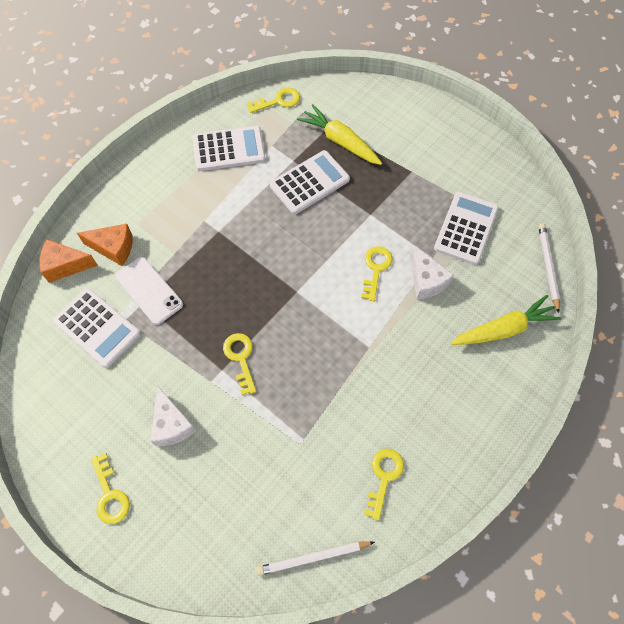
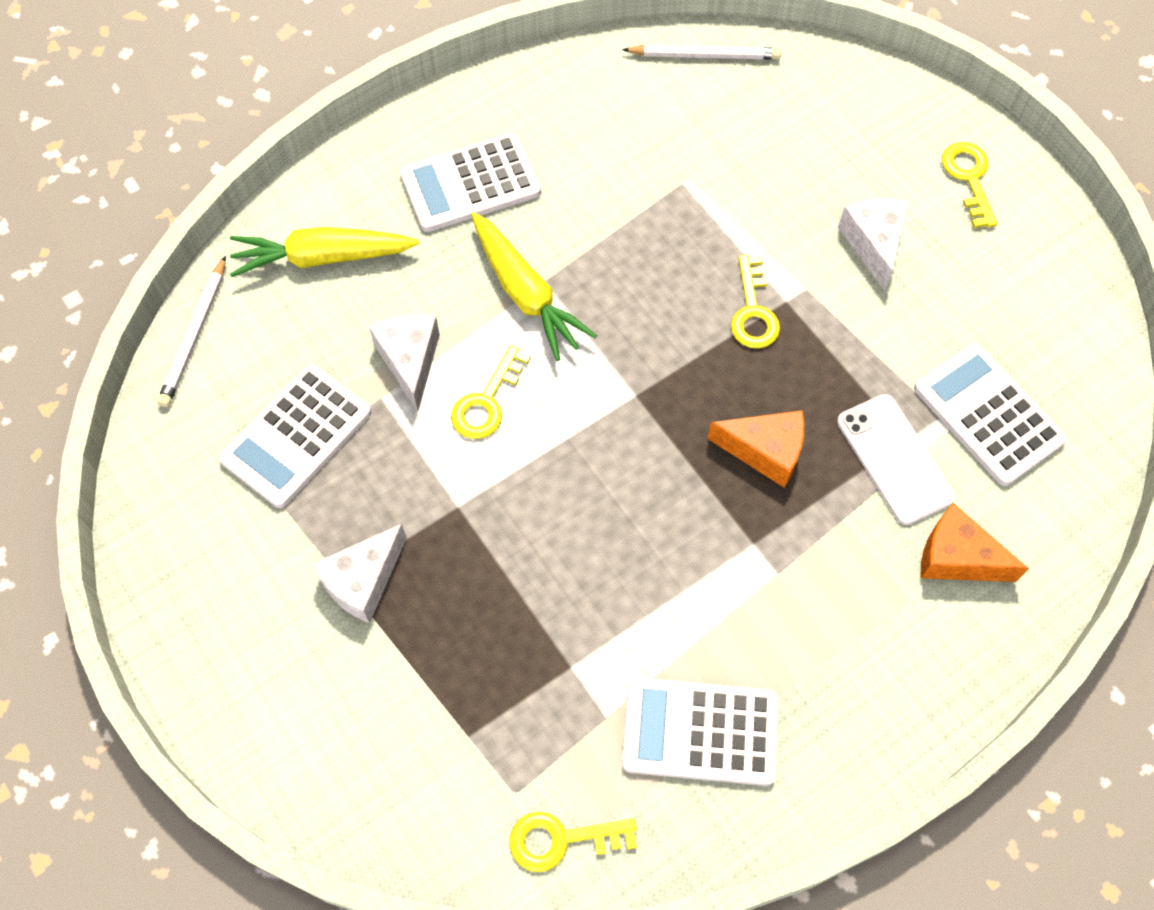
camera: 165 degrees left, 0 degrees up
(65, 266) = (1049, 544): orange cheese -> orange cheese (765, 451)
(309, 182) = (552, 605): white calculator -> white calculator (470, 184)
(340, 141) = (459, 690): yellow carrot -> yellow carrot (526, 294)
(384, 477) = (584, 115): yellow key -> none
(401, 172) = (363, 581): none -> white cheese

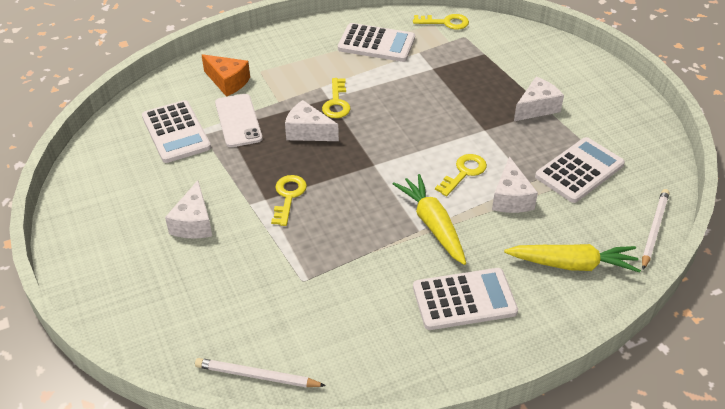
camera: 170 degrees left, 20 degrees down
(765, 451) = (308, 132): orange cheese -> white cheese
(969, 178) = (105, 254): yellow key -> yellow key (336, 103)

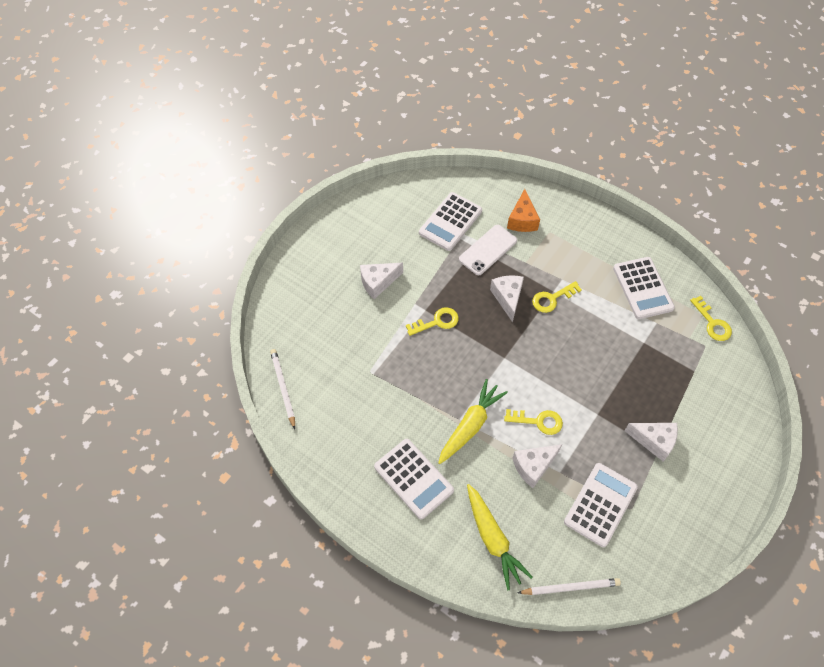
camera: 60 degrees right, 15 degrees up
(579, 170) = (600, 504): white calculator -> white calculator turned 75 degrees counterclockwise

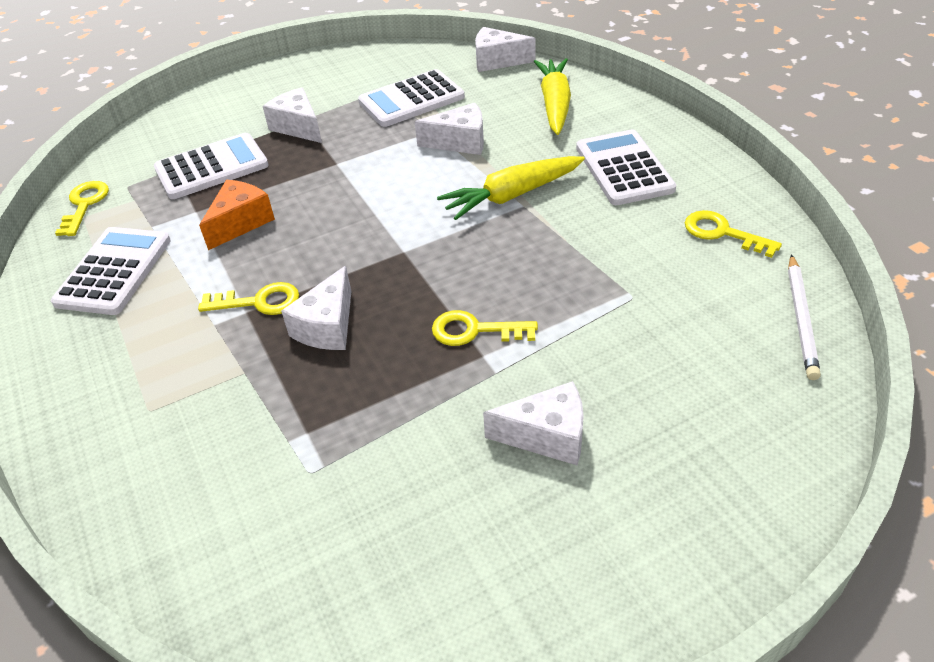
camera: 150 degrees left, 15 degrees down
(450, 222) = (313, 510): white calculator -> white calculator (211, 167)
(488, 250) = (289, 419): white phone -> none
(522, 220) = (171, 454): orange cheese -> orange cheese (240, 223)
(538, 421) = (417, 176): yellow key -> yellow key (722, 233)
(570, 587) = (497, 61): white pencil -> white cheese

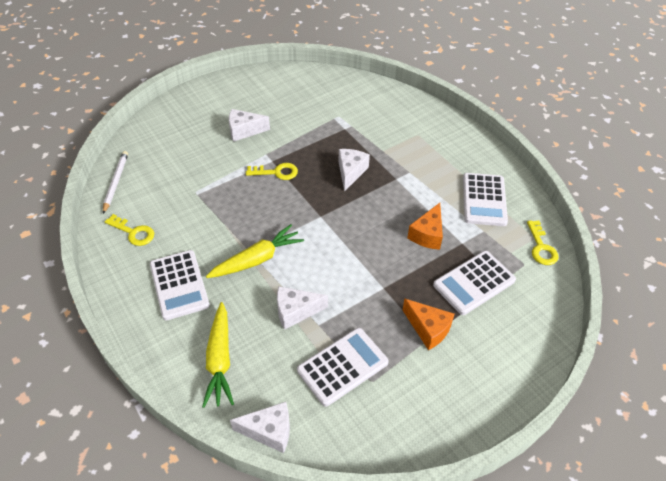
camera: 170 degrees right, 5 degrees up
(259, 302) = (391, 184): yellow key -> none
(298, 127) = (428, 329): white cheese -> orange cheese

